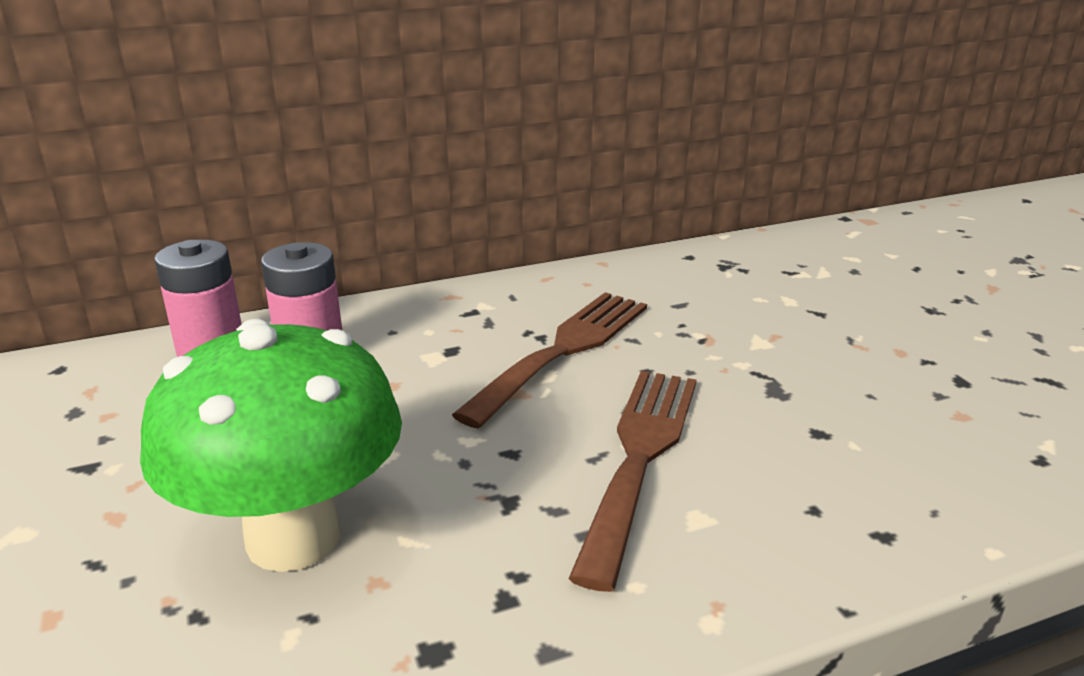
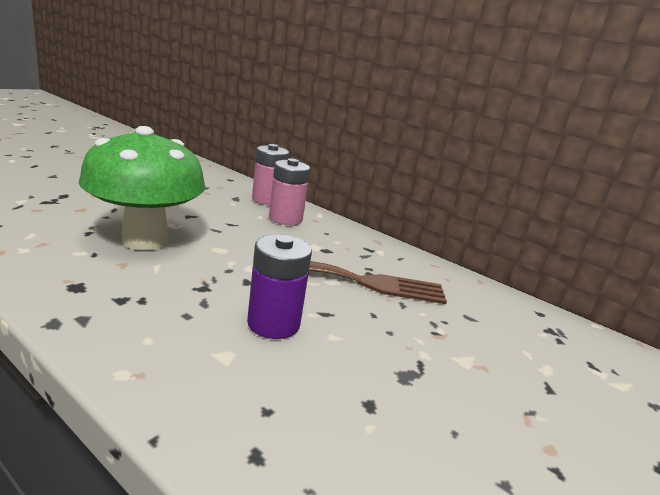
camera: 55 degrees right, 5 degrees down
(640, 457) = (273, 323): brown fork -> purple battery

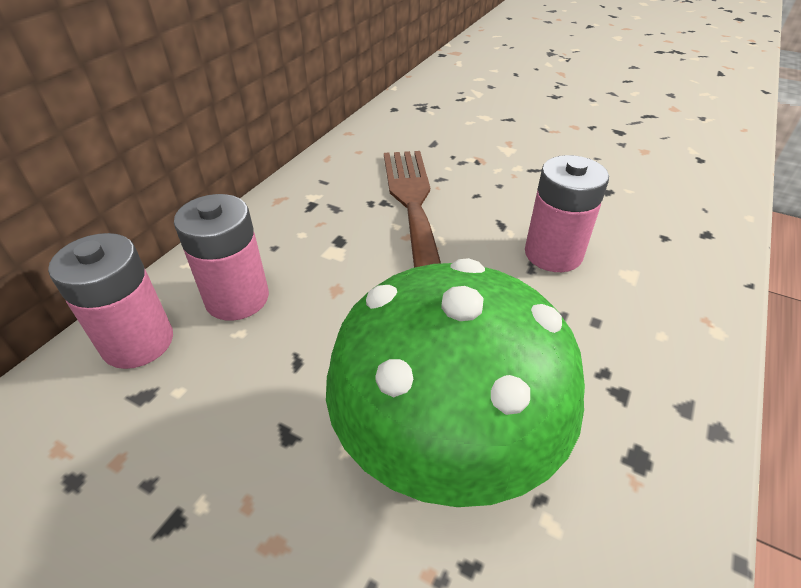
camera: 95 degrees left, 20 degrees up
(273, 323) = (553, 254): purple battery -> pink battery

